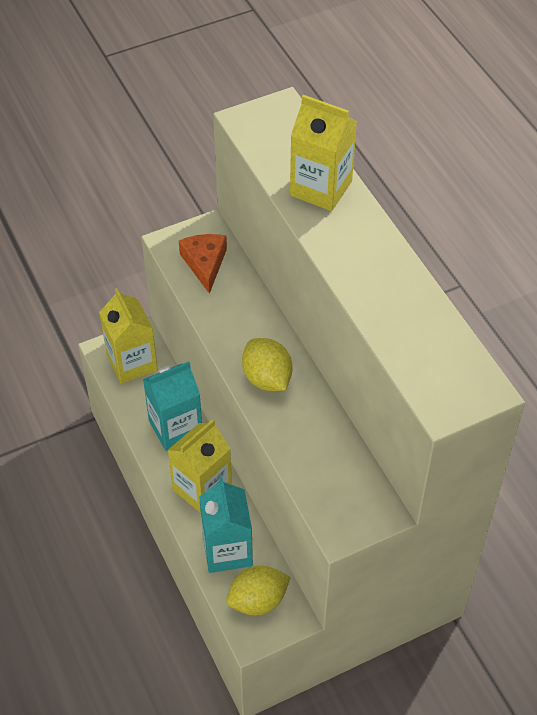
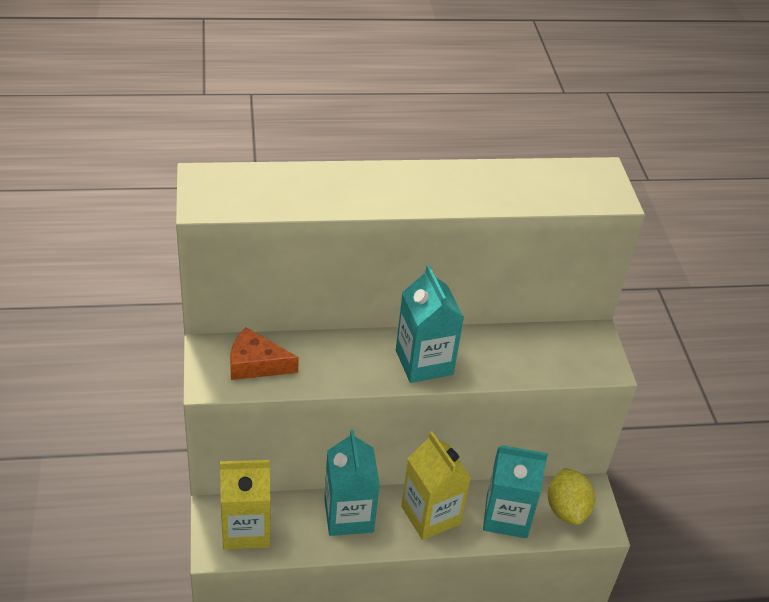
camera: 75 degrees left, 10 degrees down
(267, 378) = (424, 362): yellow lemon -> turquoise carton
(321, 188) = (331, 185): yellow carton -> none

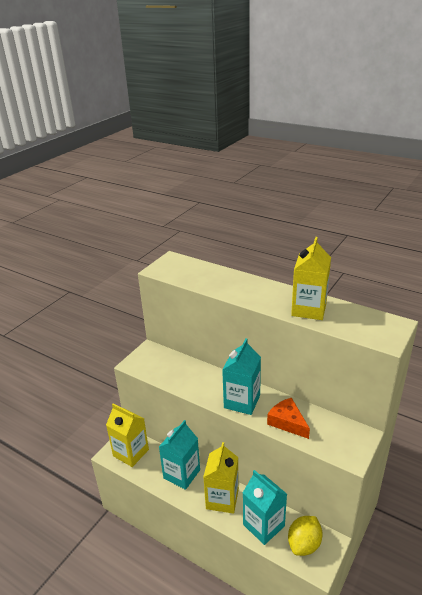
camera: 45 degrees right, 10 degrees down
(256, 364) = (161, 364): orange cheese -> orange cheese (287, 422)
(489, 189) = (309, 309): none -> yellow carton

